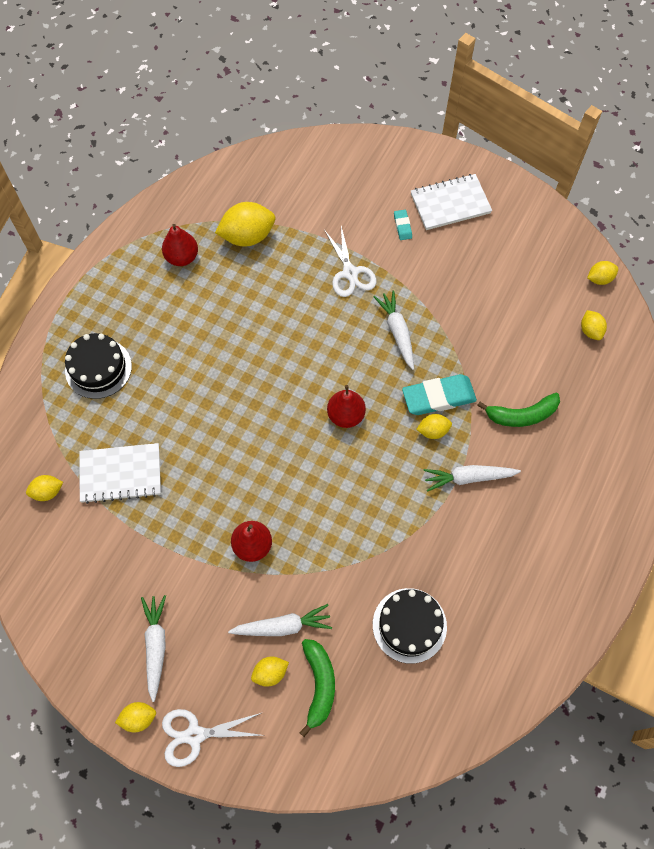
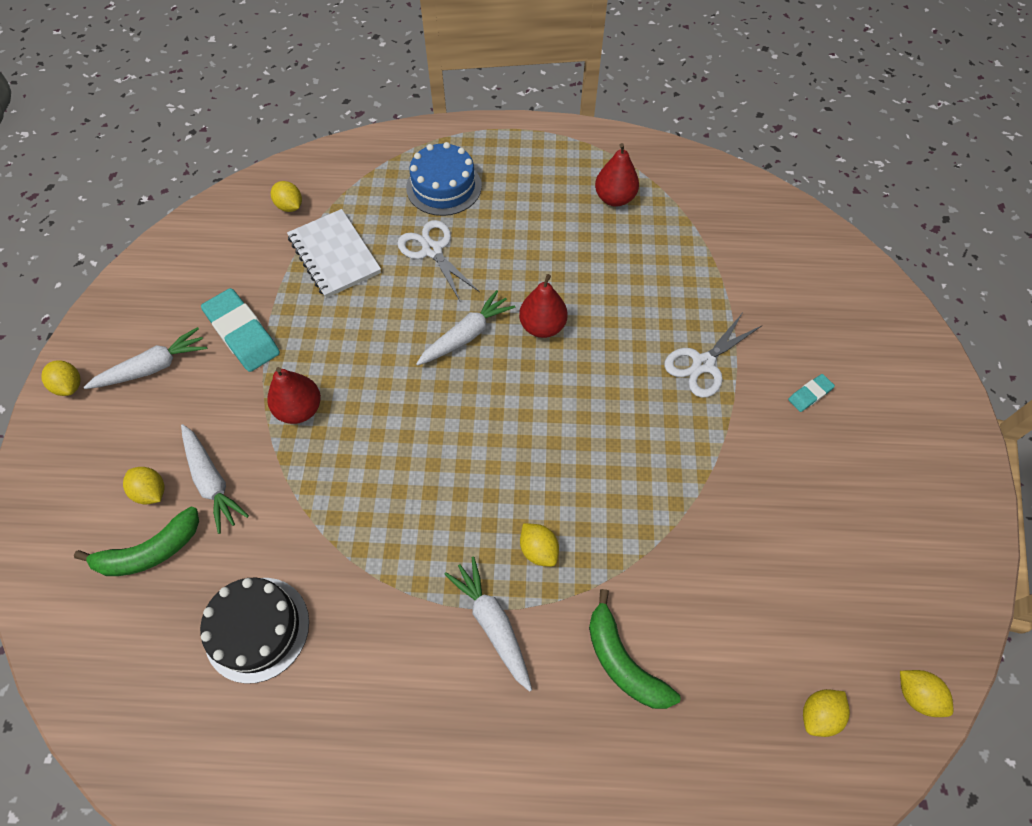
camera: 65 degrees right, 5 degrees down
(98, 368) = (444, 187): black cake -> blue cake
(195, 735) = (61, 446): white scissors -> white scissors (432, 250)
(247, 236) = (681, 244): yellow lemon -> none
(346, 415) = (508, 438): red pear -> red pear (542, 326)
(397, 332) = (655, 450): white carrot -> white carrot (466, 335)
(438, 397) = (591, 537): turquoise eraser -> turquoise eraser (242, 333)
(450, 204) = (885, 437): white notebook -> none

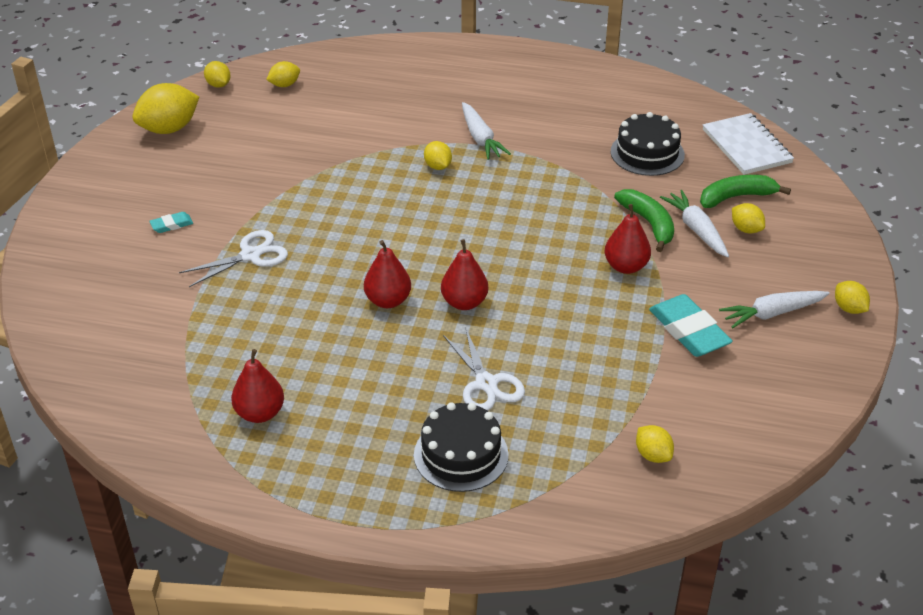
camera: 170 degrees left, 20 degrees down
(334, 255) = (596, 392): white notebook -> white notebook (746, 146)
(444, 187) = (461, 454): blue cake -> black cake
(466, 335) = (464, 302): white carrot -> red pear
(623, 661) = (397, 115): green banana -> green banana (648, 223)
(920, 570) = (169, 129): none -> yellow lemon

